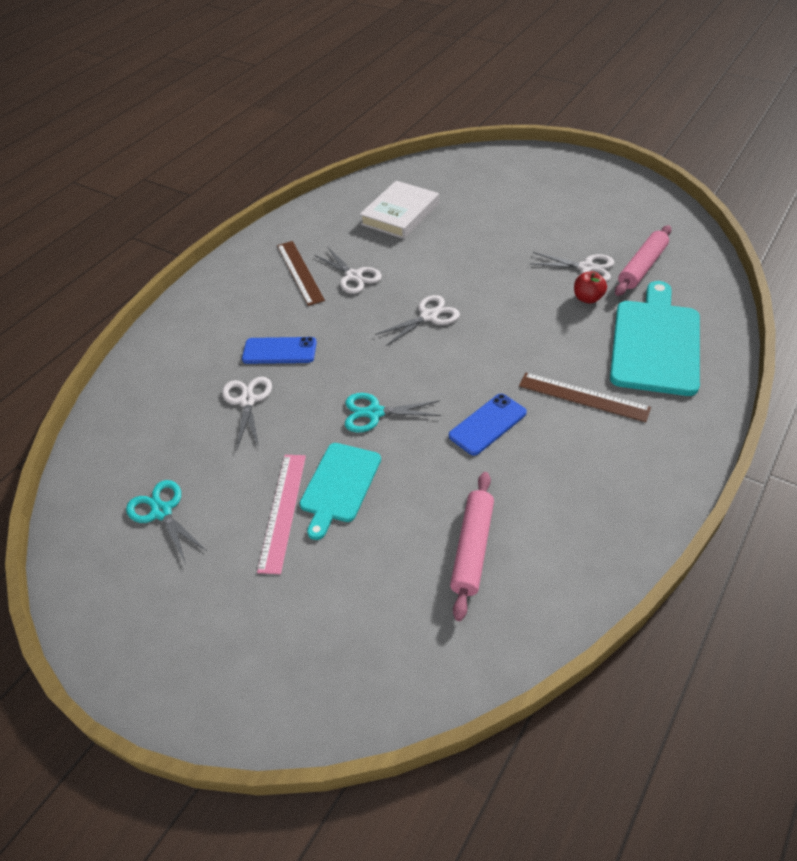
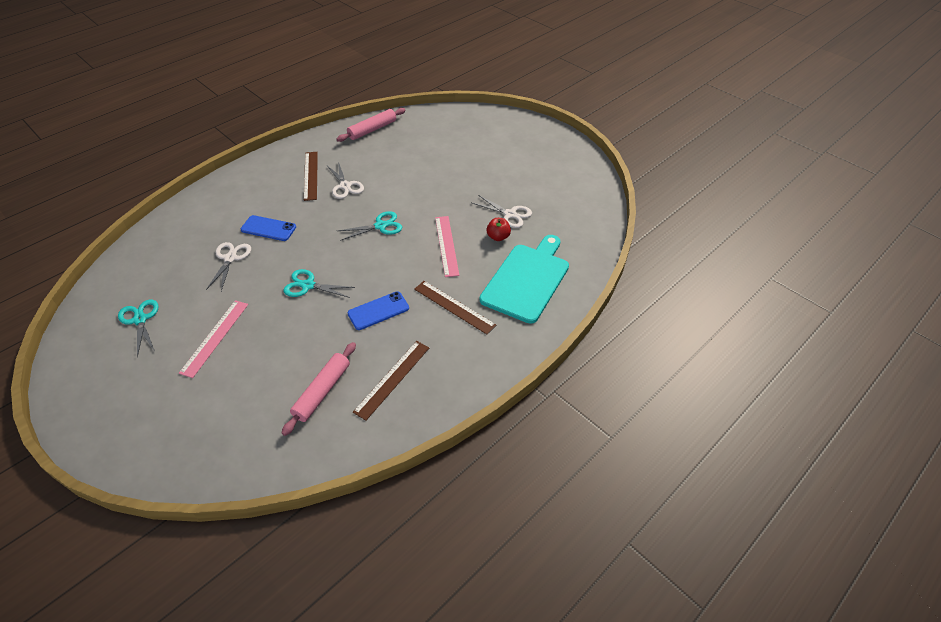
camera: 10 degrees right, 0 degrees up
(339, 485) = (259, 329): turquoise cutting board -> none
(400, 214) = (401, 147): white book -> none
(429, 316) = (380, 226): white scissors -> turquoise scissors
(529, 322) = (446, 245): none -> pink ruler
(557, 508) = (392, 379): none -> brown ruler
(642, 267) = (550, 222): pink rolling pin -> pink rolling pin (372, 130)

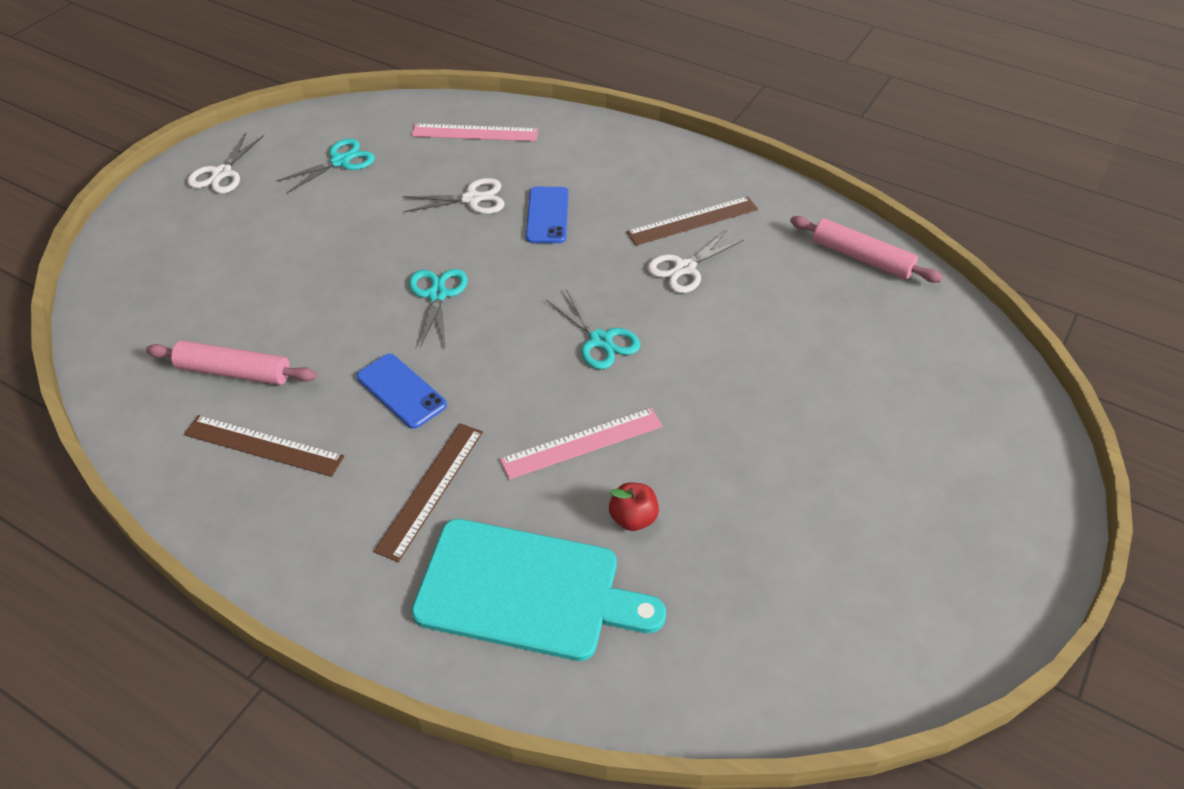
camera: 75 degrees right, 0 degrees up
(215, 337) = (320, 236): pink ruler -> pink ruler (475, 133)
(510, 214) = (708, 525): white scissors -> white scissors (222, 173)

